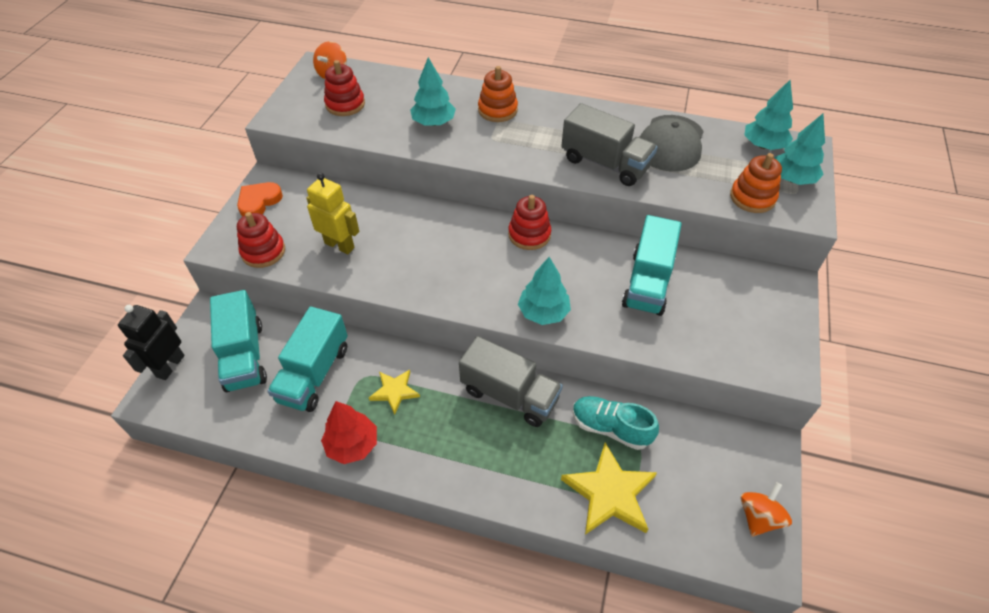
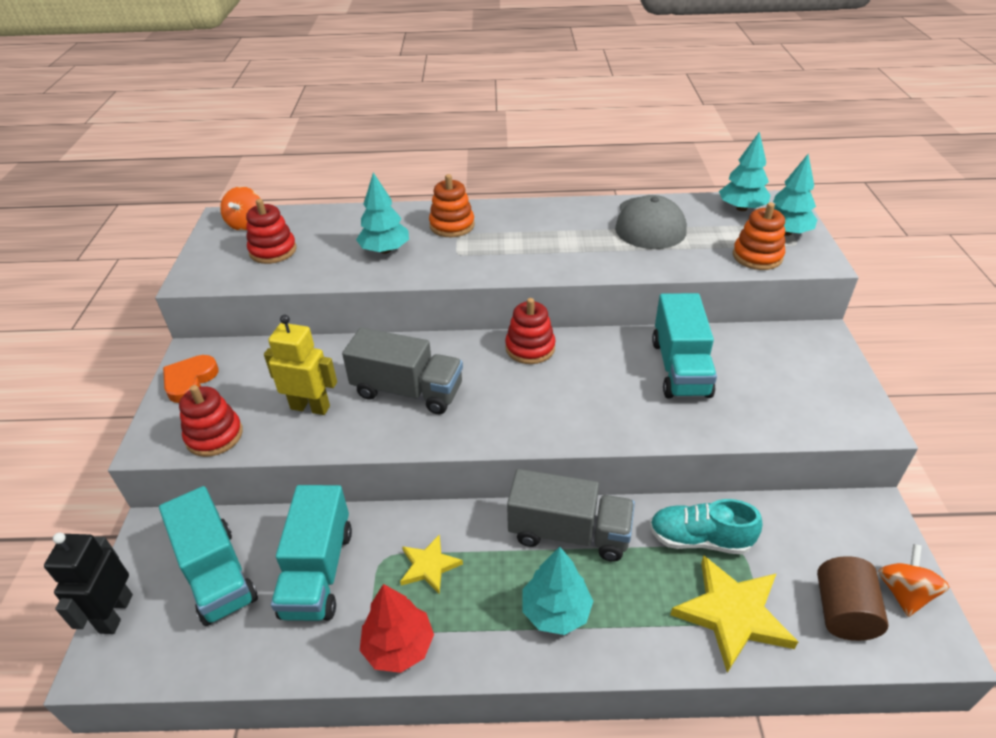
camera: 15 degrees left, 10 degrees down
(543, 312) = (582, 425): turquoise tree -> turquoise tree (556, 611)
(605, 163) = (592, 254): grey truck -> grey truck (408, 391)
(699, 517) = (843, 612): none -> brown cylinder

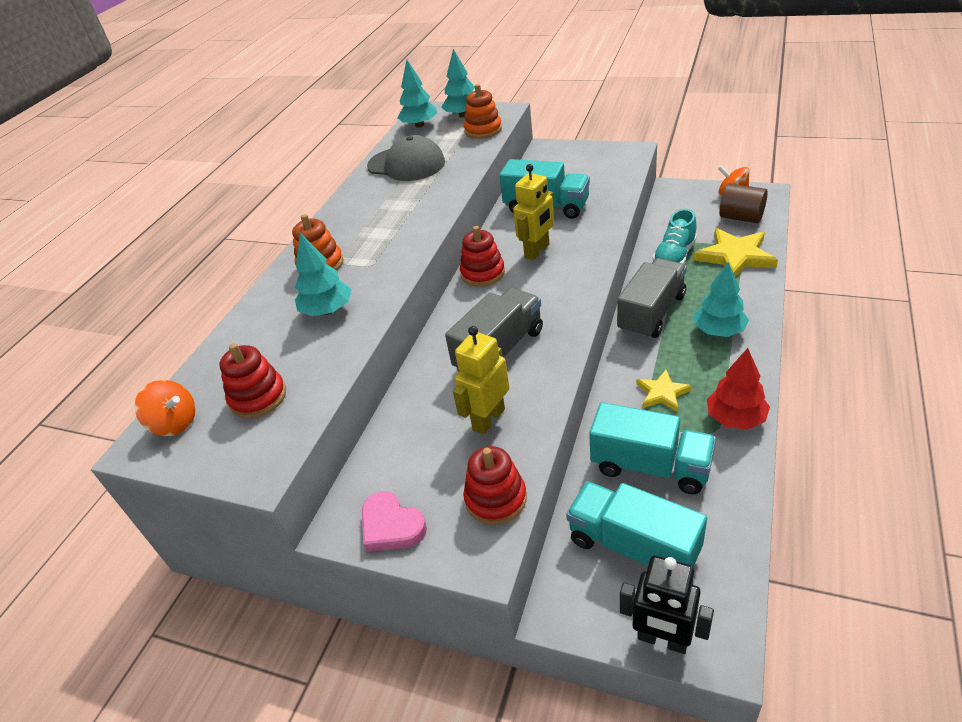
camera: 65 degrees left, 0 degrees up
(190, 381) = (391, 526): orange heart -> pink heart
(217, 574) = (633, 546): turquoise truck -> turquoise truck turned 135 degrees counterclockwise
(585, 380) = (537, 251): none -> yellow robot

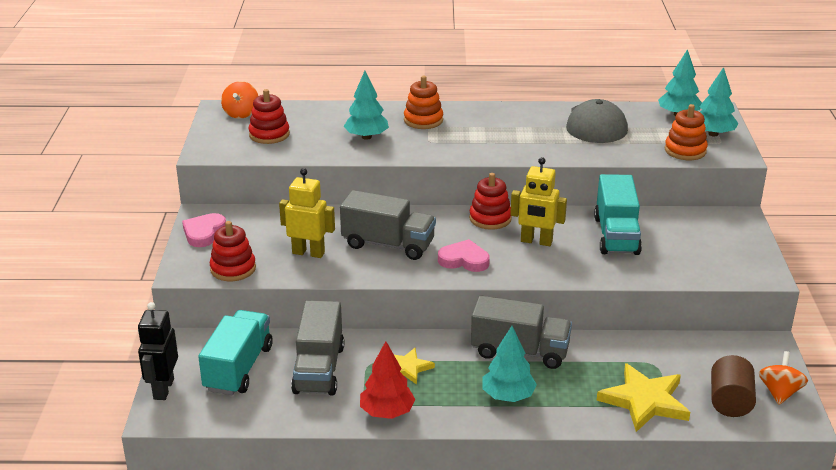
camera: 65 degrees right, 10 degrees down
(552, 299) = (464, 260): none -> pink heart
(650, 466) = (319, 369): turquoise truck -> grey truck
(674, 257) = (624, 358): turquoise shoe -> none

